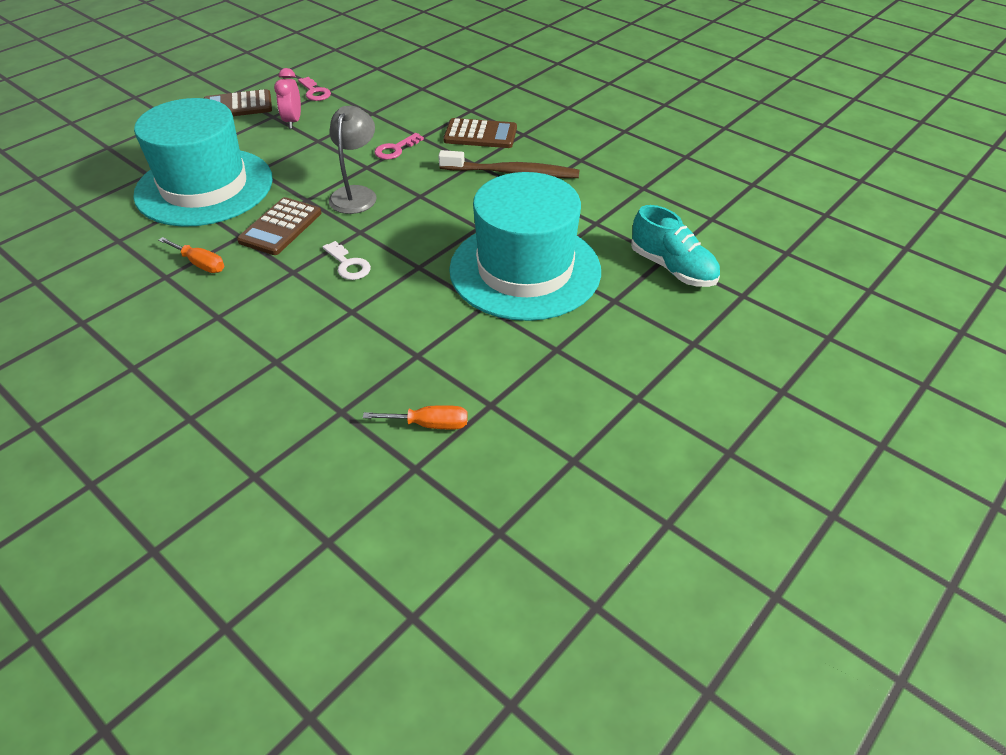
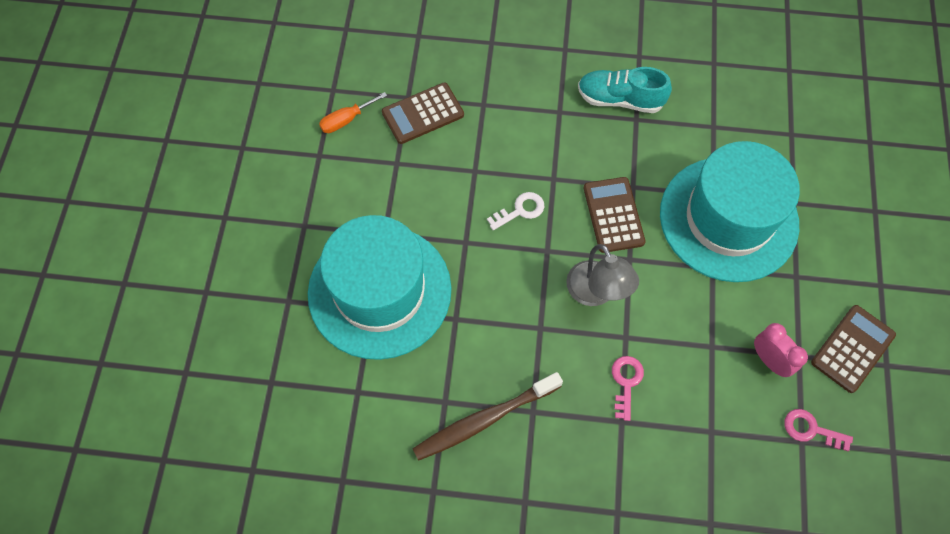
camera: 145 degrees right, 20 degrees up
(200, 264) = (627, 144): orange screwdriver -> none
(348, 265) = (520, 210): white key -> white key turned 135 degrees clockwise
(480, 134) = (567, 468): brown calculator -> brown calculator (423, 114)
(672, 268) = (258, 371): turquoise shoe -> turquoise shoe (620, 99)

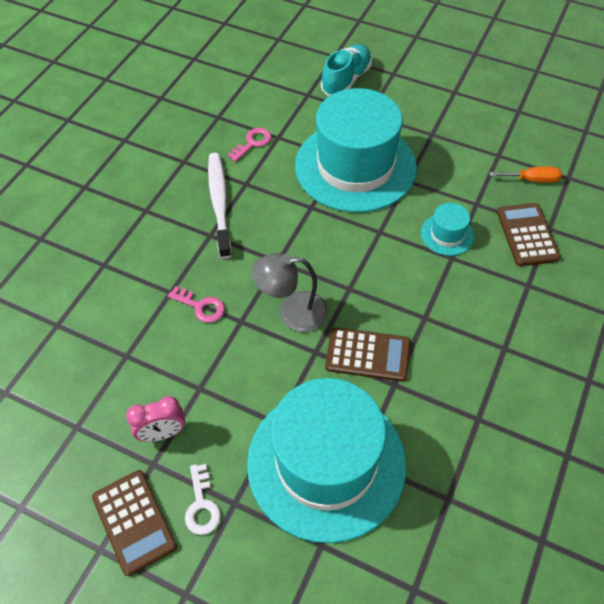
camera: 110 degrees right, 10 degrees down
(346, 120) = (532, 180): orange screwdriver -> orange screwdriver turned 105 degrees clockwise
(447, 181) = (447, 234): none -> turquoise hat
(484, 420) = (219, 203): brown toothbrush -> white toothbrush
(520, 210) = (398, 280): white key -> white key (202, 505)
(620, 99) = (508, 412): turquoise shoe -> turquoise shoe (346, 80)
(811, 430) = (82, 440): pink key -> pink key (252, 143)

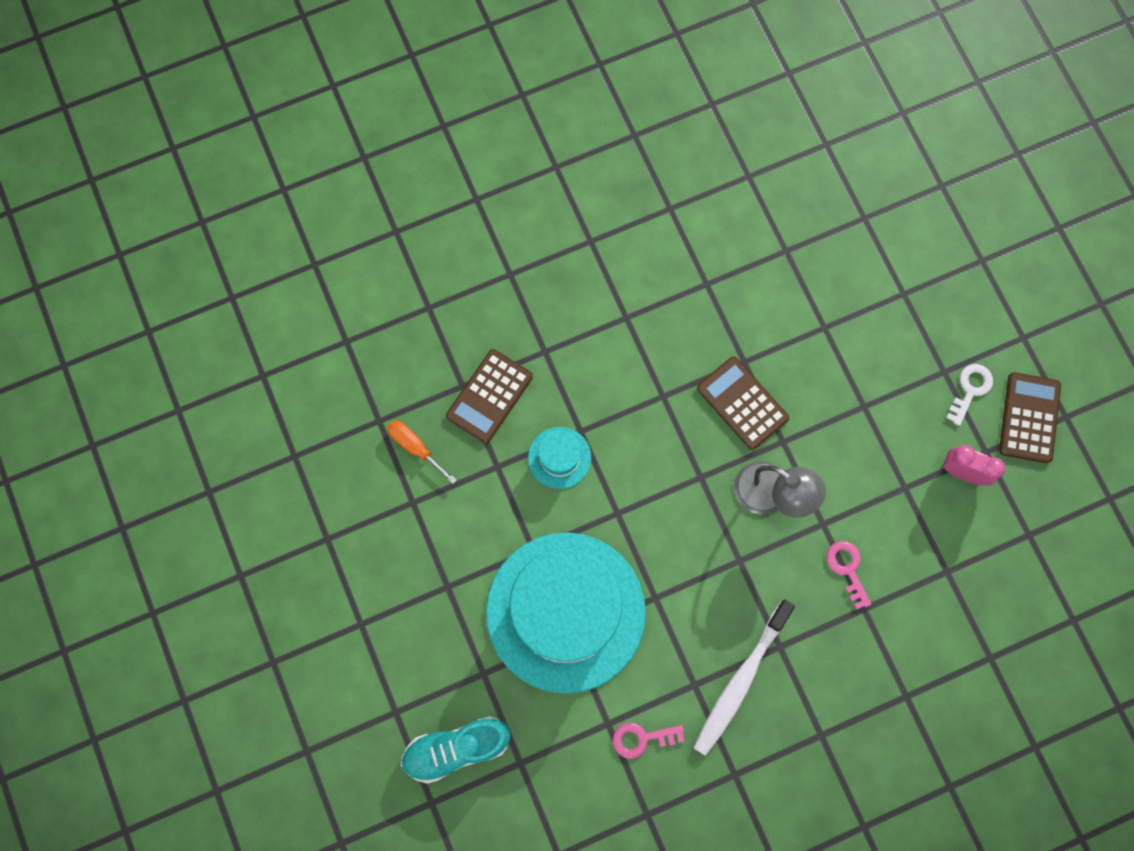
camera: 140 degrees left, 20 degrees up
(326, 463) = (852, 346): turquoise hat -> none

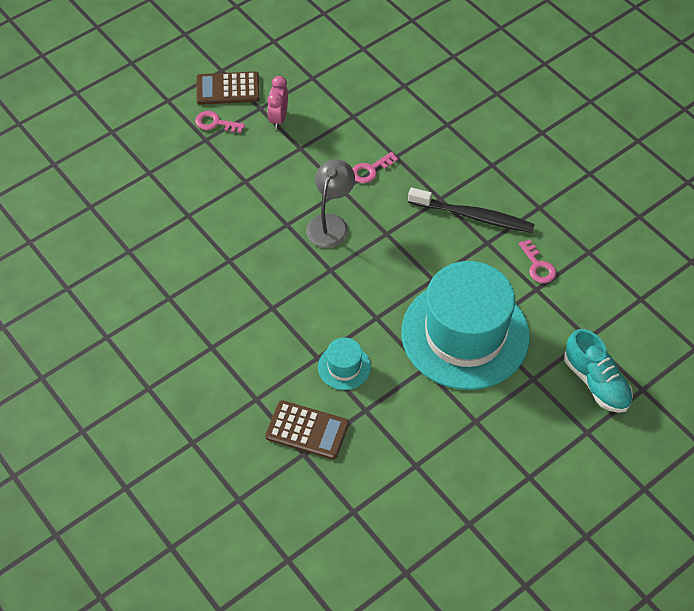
camera: 105 degrees left, 20 degrees down
(415, 447) = (368, 476): orange screwdriver -> none
(740, 681) = (473, 216): white toothbrush -> black toothbrush
(742, 403) = (263, 255): brown calculator -> none
(970, 390) = (215, 123): white key -> pink key

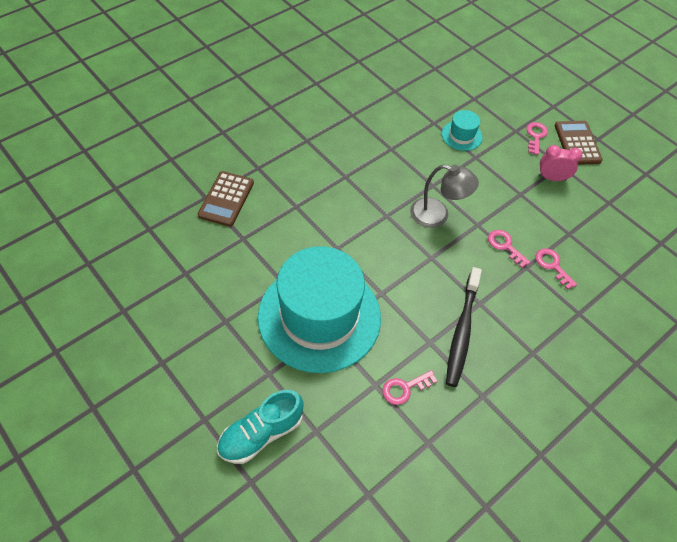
camera: 85 degrees right, 0 degrees up
(344, 367) = (286, 224): turquoise hat -> turquoise hat (461, 135)
(394, 135) = (552, 266): none -> pink key

